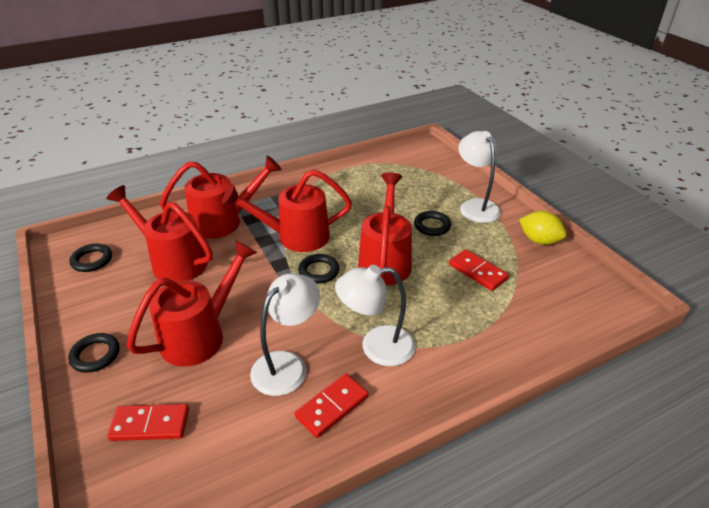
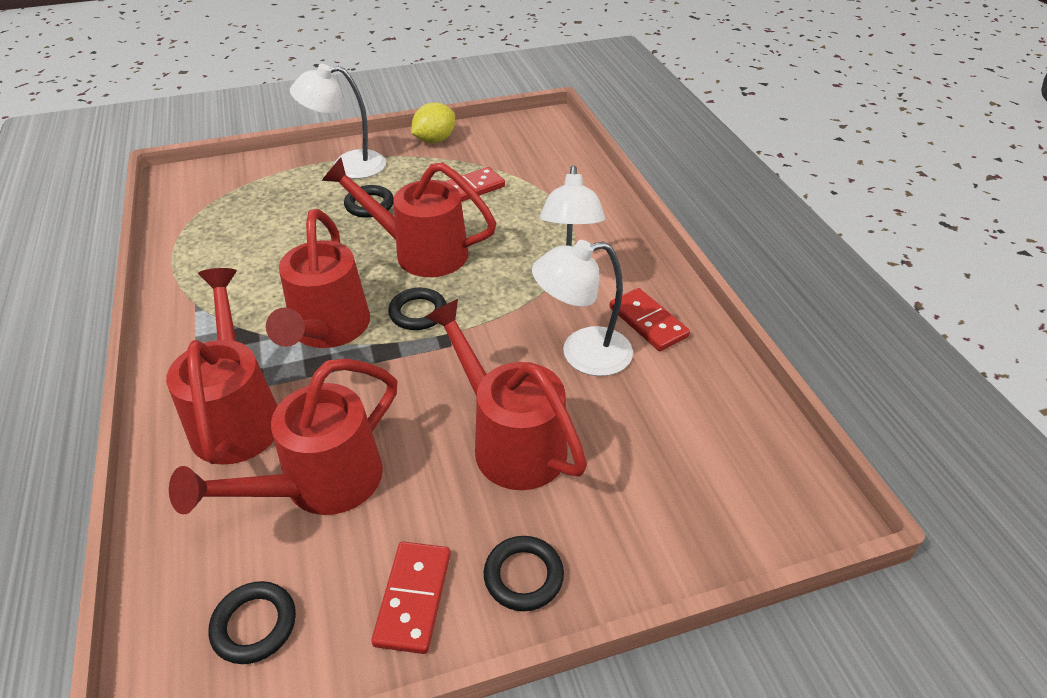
camera: 80 degrees left, 5 degrees up
(150, 424) = (662, 489): red domino -> red domino (413, 598)
(287, 365) = (582, 354): white lamp -> white lamp turned 60 degrees counterclockwise

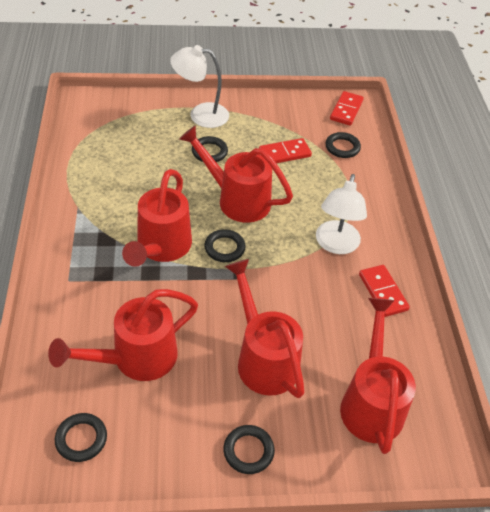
camera: 10 degrees right, 5 degrees up
(237, 415) = (92, 298): red watering can -> red watering can (371, 402)
(413, 598) = (177, 447): red domino -> red domino (346, 110)
(435, 140) = (269, 104): yellow lemon -> none
(542, 170) = (342, 147): none -> black ring
(582, 354) = (329, 306): white lamp -> none

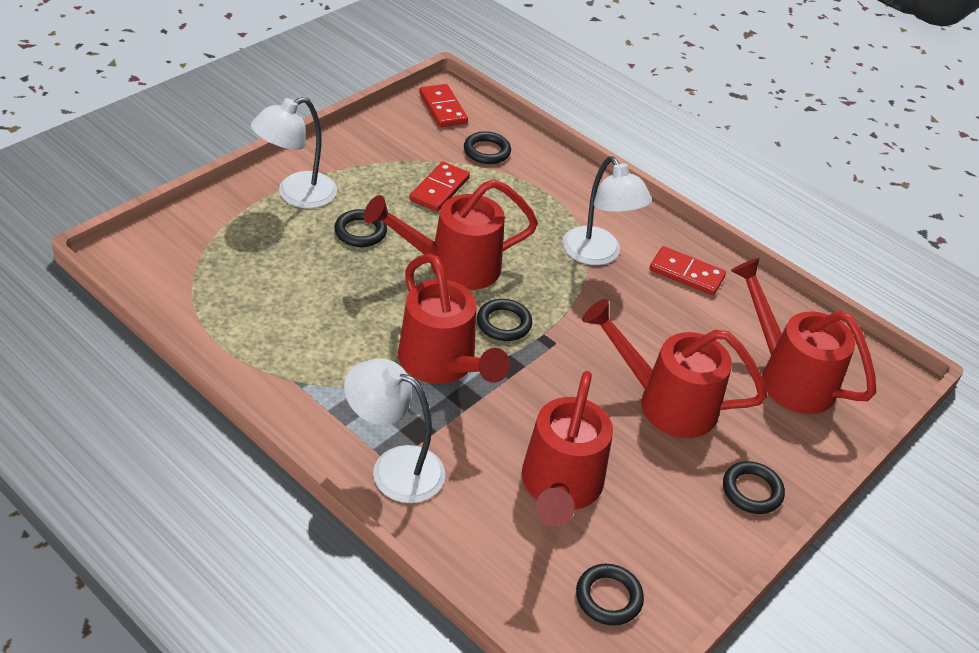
camera: 45 degrees left, 5 degrees down
(66, 284) = (394, 468): none -> white lamp

